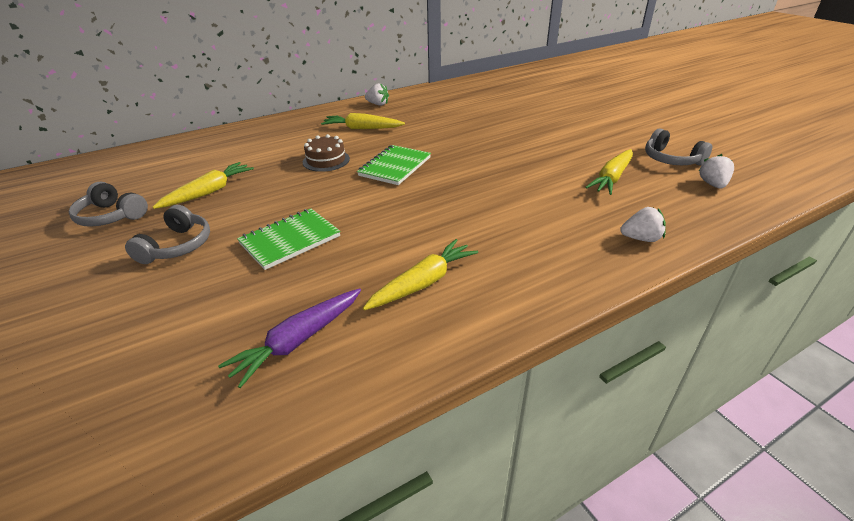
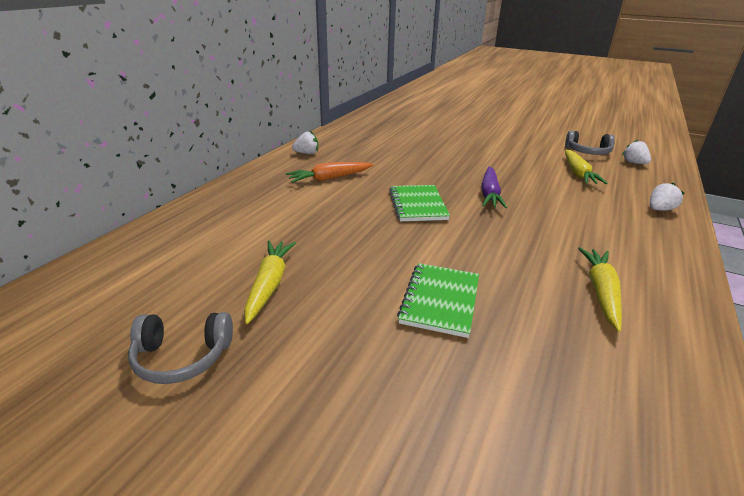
camera: 35 degrees left, 5 degrees down
(177, 246) = (334, 355): grey headphones -> none
(298, 341) = (604, 386): purple carrot -> purple carrot (489, 194)
(326, 160) = (345, 216): brown cake -> none
(362, 128) = (329, 178): yellow carrot -> orange carrot

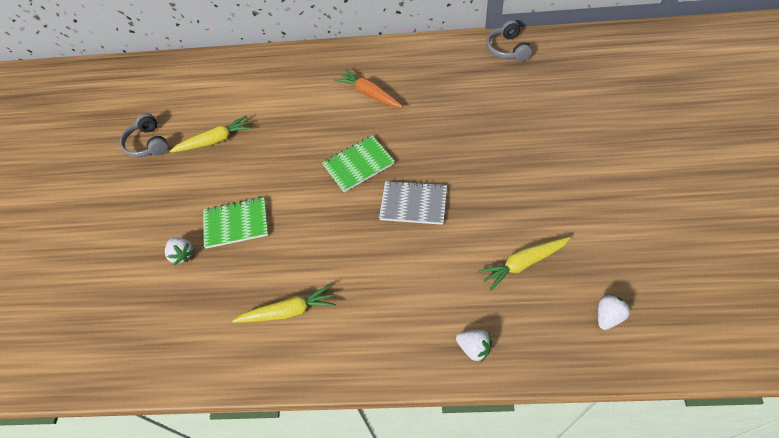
camera: 70 degrees right, 25 degrees up
(307, 153) = (409, 55): white strawberry -> white strawberry (182, 254)
(489, 194) = (413, 204): purple carrot -> grey notebook
(587, 152) = (607, 263): grey headphones -> grey headphones (507, 49)

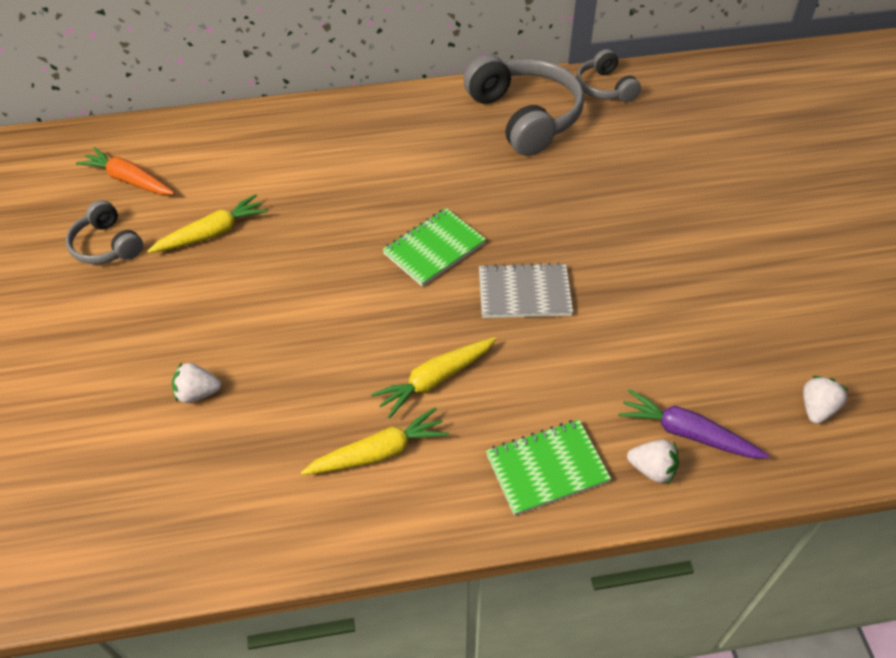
camera: 15 degrees left, 5 degrees down
(182, 254) = (198, 393): white strawberry -> white strawberry turned 135 degrees clockwise
(236, 224) = (271, 343): green notebook -> green notebook (547, 468)
(369, 94) = (427, 155): orange carrot -> orange carrot (129, 180)
(444, 68) = (525, 117): none -> grey headphones
(506, 324) = (687, 433): none -> purple carrot
(523, 263) = (691, 355): yellow carrot -> yellow carrot (435, 380)

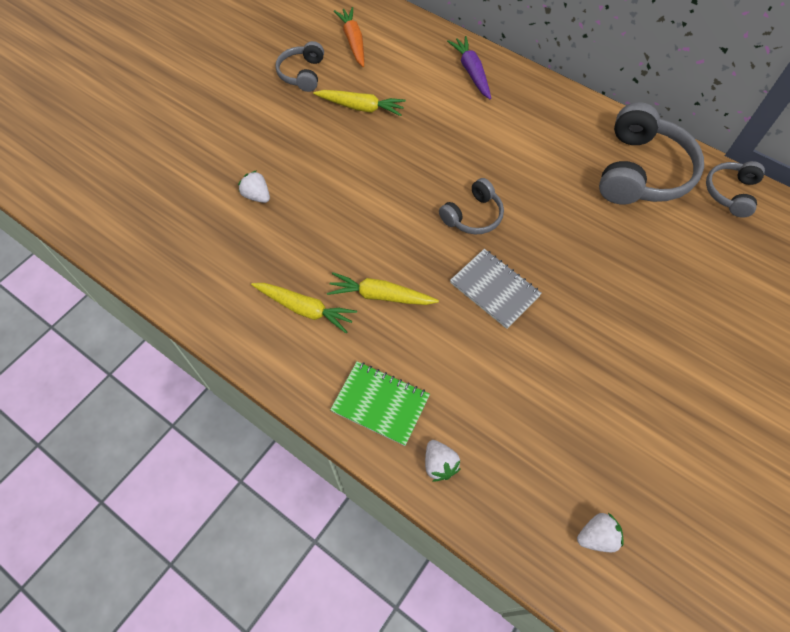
camera: 45 degrees right, 10 degrees up
(434, 249) = (473, 216): green notebook -> grey headphones
(687, 433) = (488, 465): purple carrot -> purple carrot (471, 72)

